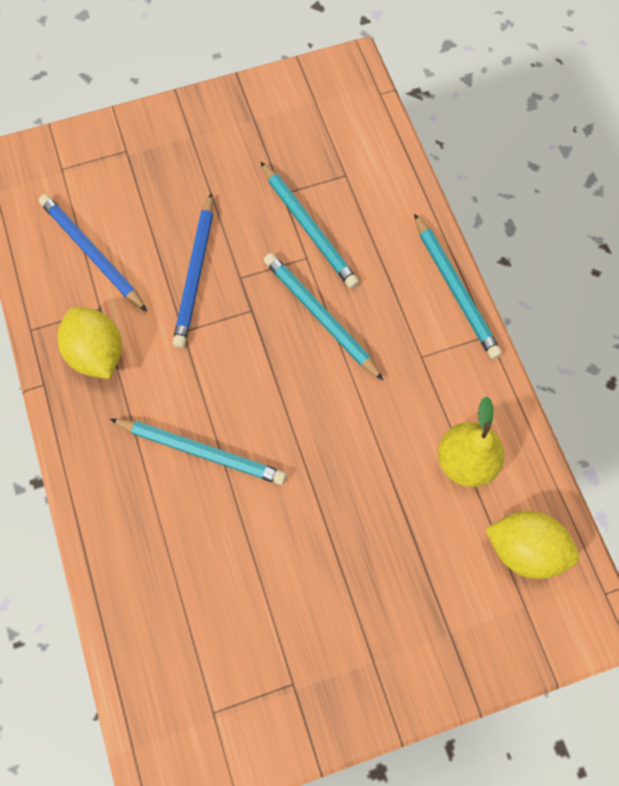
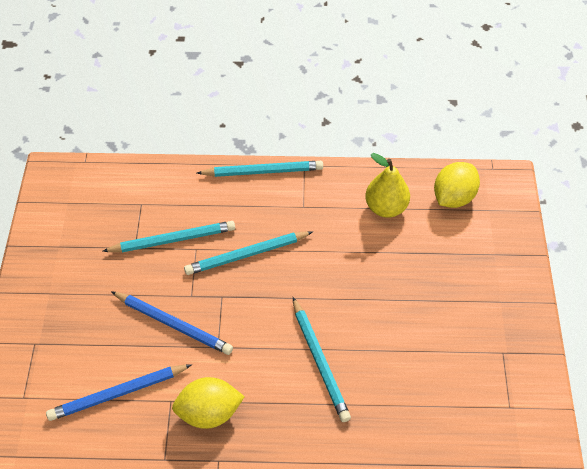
camera: 70 degrees left, 15 degrees down
(201, 451) = (319, 361): turquoise pencil -> turquoise pencil turned 120 degrees clockwise

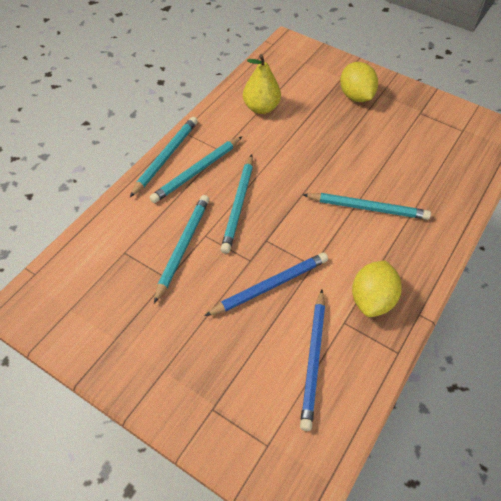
camera: 60 degrees left, 0 degrees up
(263, 203) = (197, 171): none -> turquoise pencil
(453, 197) = (281, 72): yellow lemon -> yellow lemon (355, 96)

